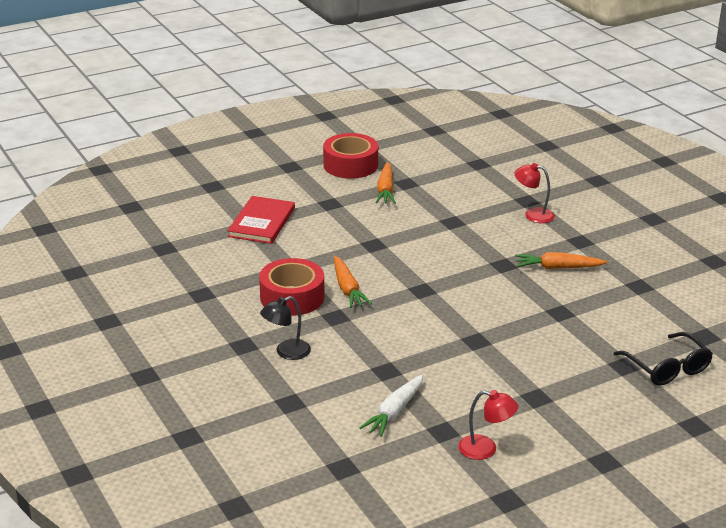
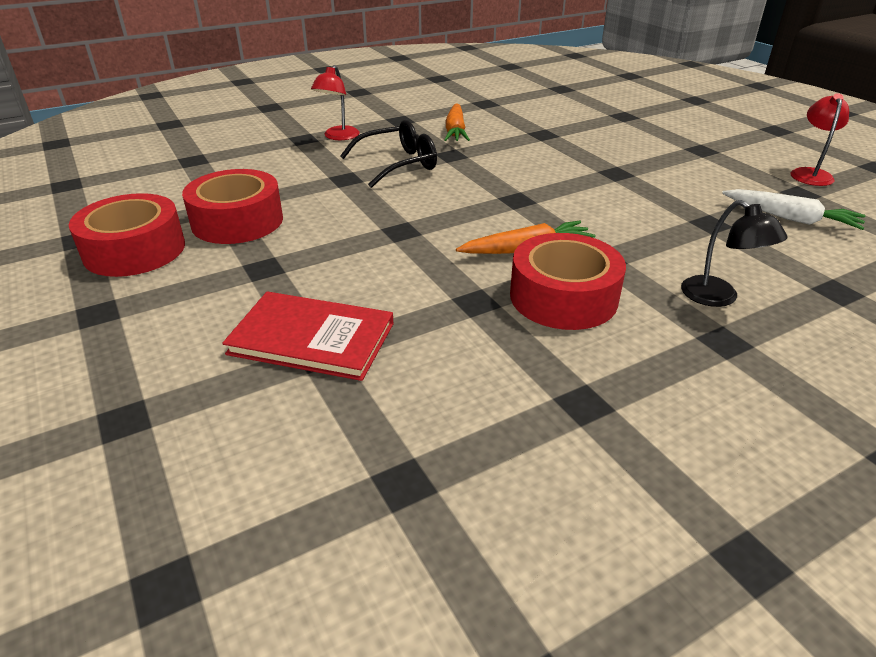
camera: 90 degrees left, 5 degrees up
(385, 190) = (237, 221): orange carrot -> red tape
(667, 368) = (619, 102): black glasses -> black glasses (398, 164)

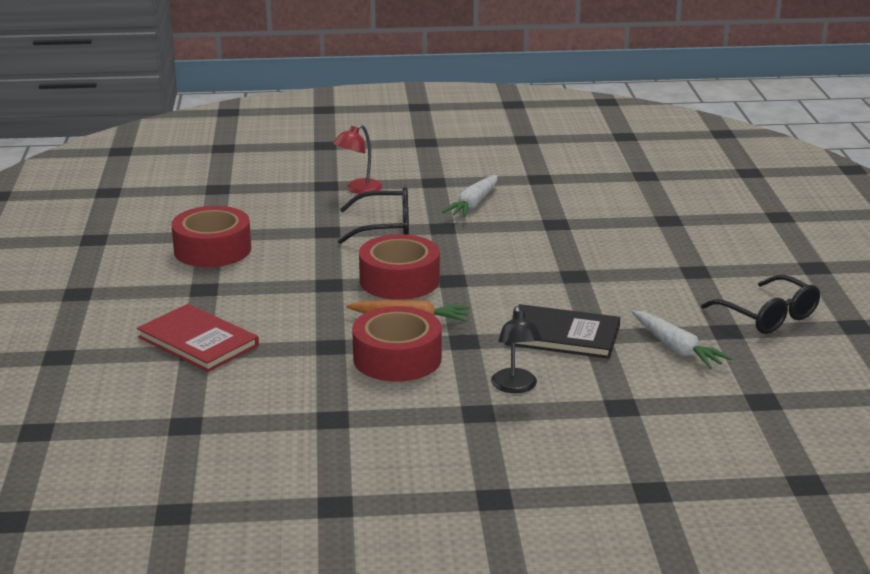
camera: 25 degrees right, 10 degrees down
(134, 250) = (125, 256): red tape -> red tape (399, 280)
(455, 131) = (473, 204): orange carrot -> white carrot
(683, 230) = (562, 335): none -> black book
(810, 174) = (768, 316): red lamp -> black glasses

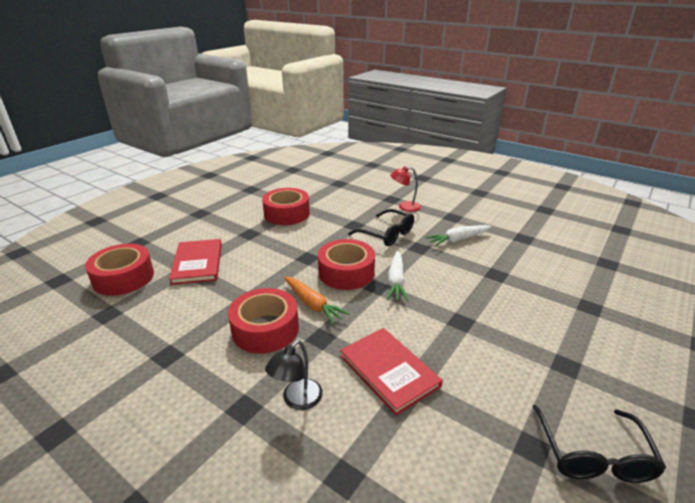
camera: 40 degrees right, 5 degrees up
(127, 392) = (123, 278): none -> red tape
(562, 335) = (389, 371): black book -> red book
(677, 348) = (464, 440): white carrot -> white carrot (396, 281)

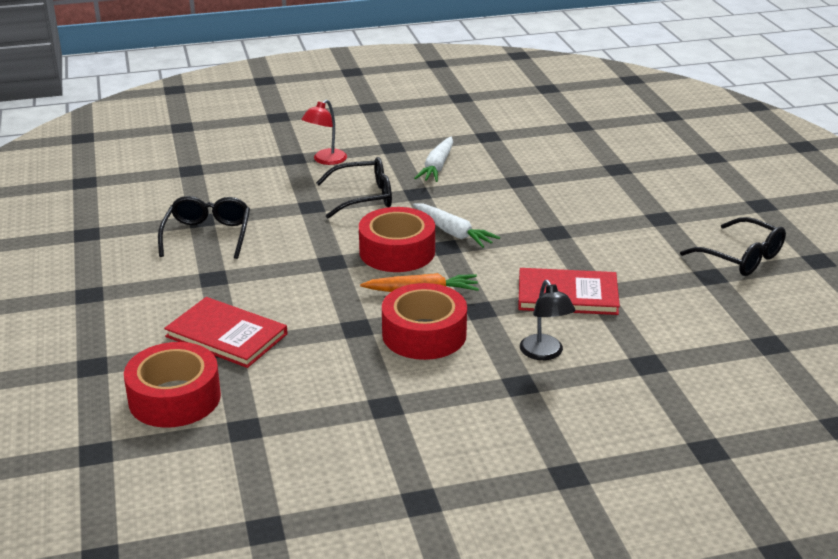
camera: 50 degrees left, 0 degrees up
(287, 214) = (207, 235): red tape -> black glasses

